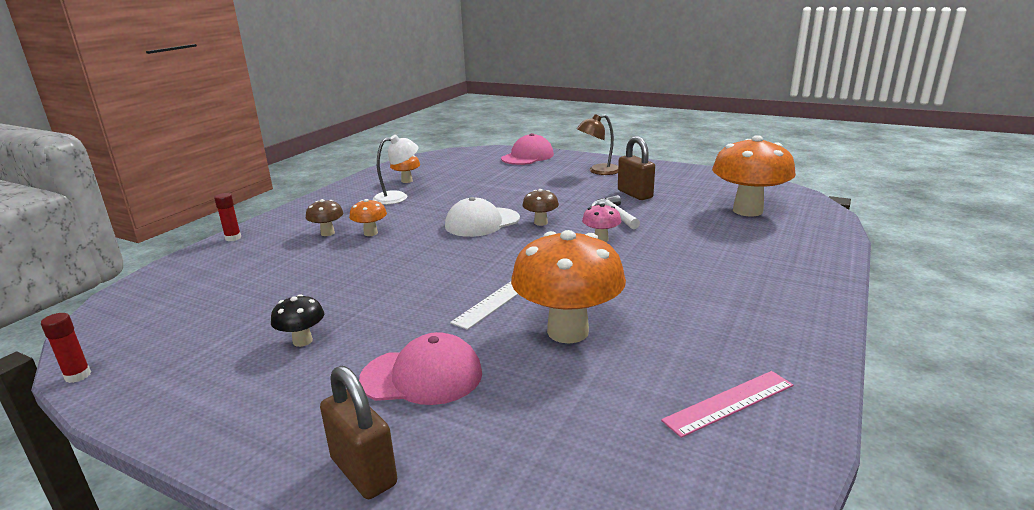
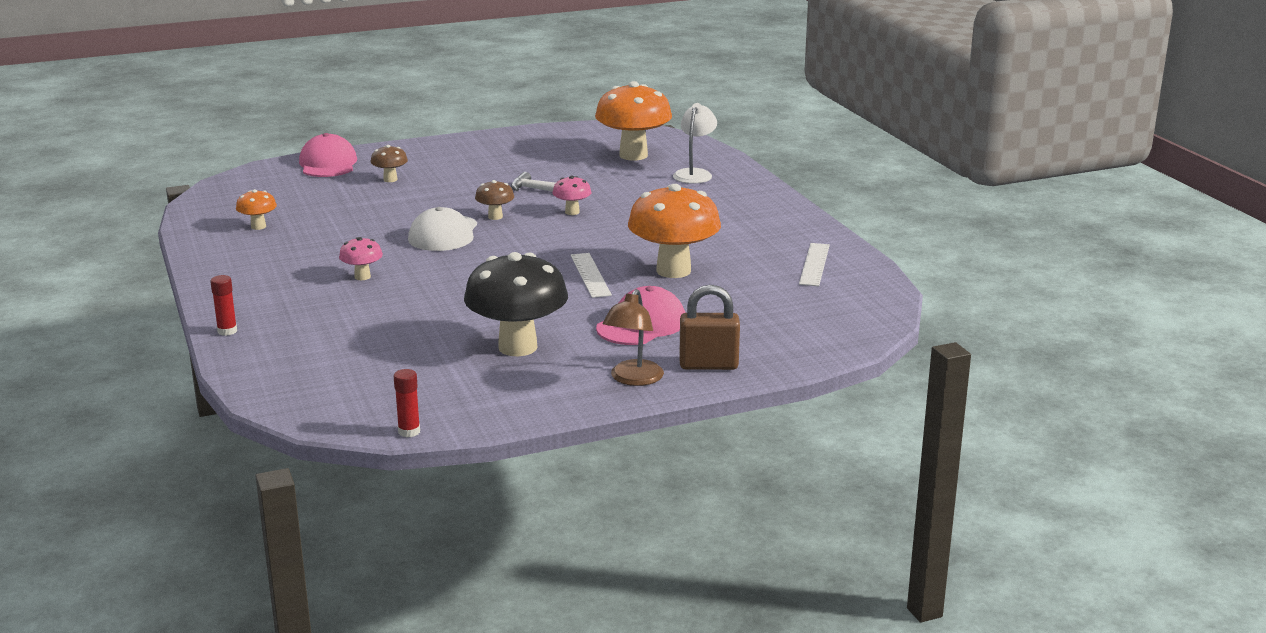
camera: 50 degrees left, 0 degrees up
(302, 341) = (518, 347): black mushroom -> black mushroom, size x2.16
(327, 233) = (318, 292): brown mushroom -> brown mushroom (390, 179)
(370, 233) = (362, 277): orange mushroom -> pink mushroom
(398, 197) = (296, 243): white lamp -> white lamp (694, 174)
(598, 171) = (440, 158): brown lamp -> brown lamp (633, 379)
(635, 194) = (520, 169): brown padlock -> none
(729, 403) = (814, 264): pink ruler -> white ruler

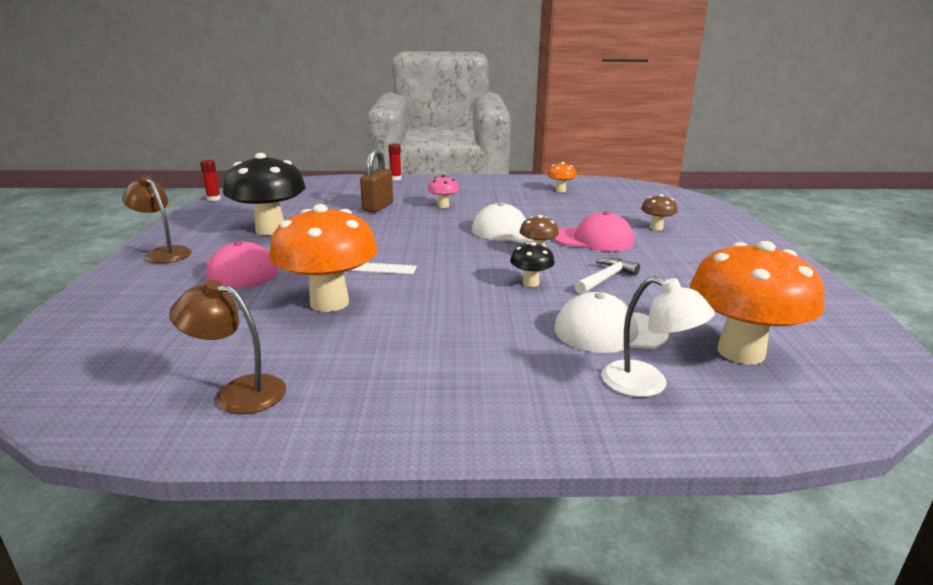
camera: 110 degrees right, 0 degrees up
(328, 164) = (703, 213): pink cap -> pink cap (593, 239)
(572, 212) = (531, 283): pink mushroom -> black mushroom
(636, 185) = (609, 331): none -> white cap
(708, 365) = (132, 280): brown padlock -> brown padlock (378, 207)
(814, 264) = (238, 392): white ruler -> brown lamp

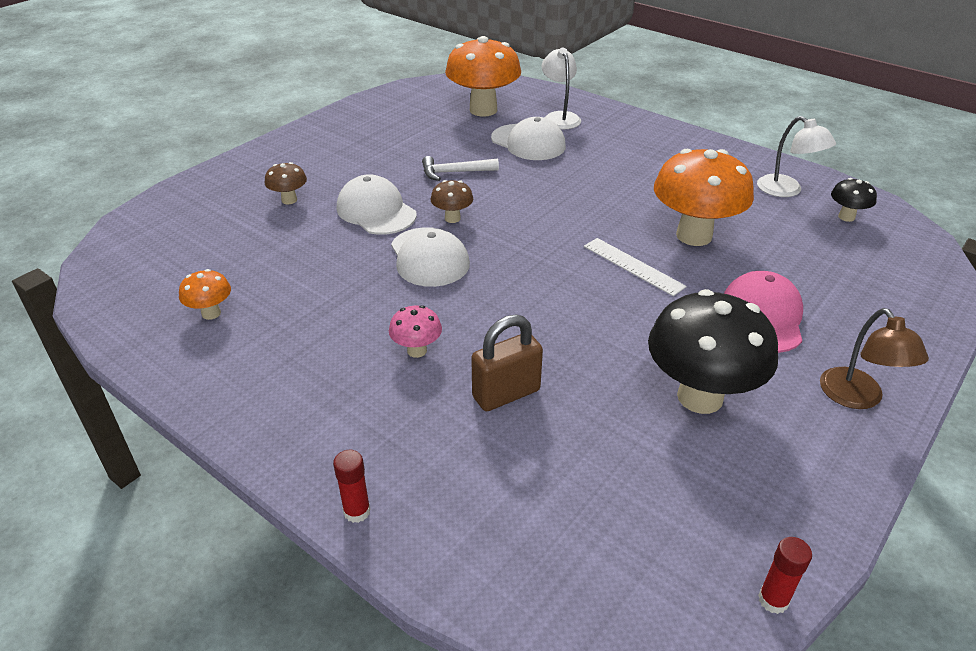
camera: 140 degrees left, 15 degrees up
(238, 392) = (786, 190): brown lamp -> white lamp
(531, 283) = (515, 191): black mushroom -> black mushroom (846, 217)
(593, 239) = (376, 211): pink cap -> white cap

